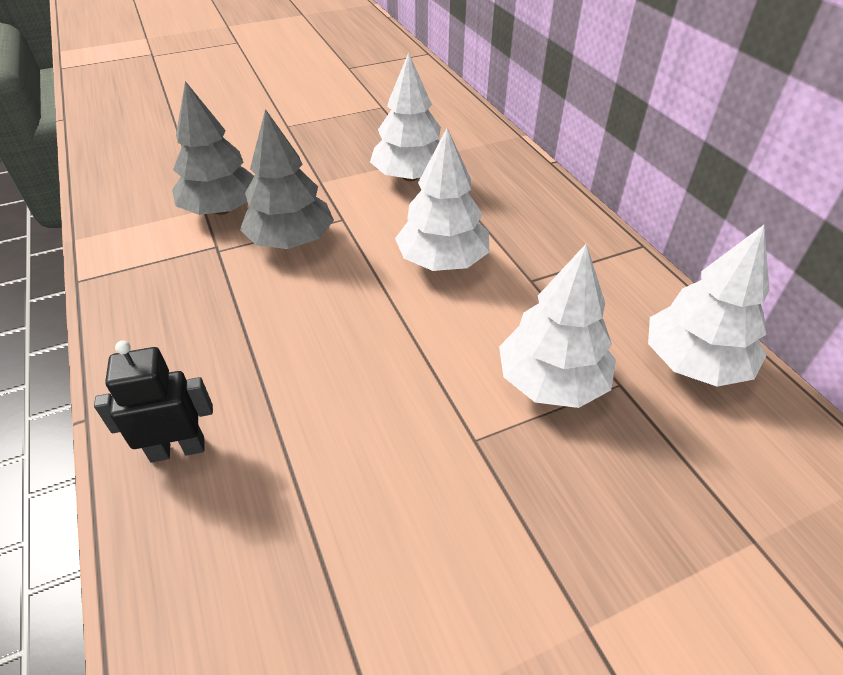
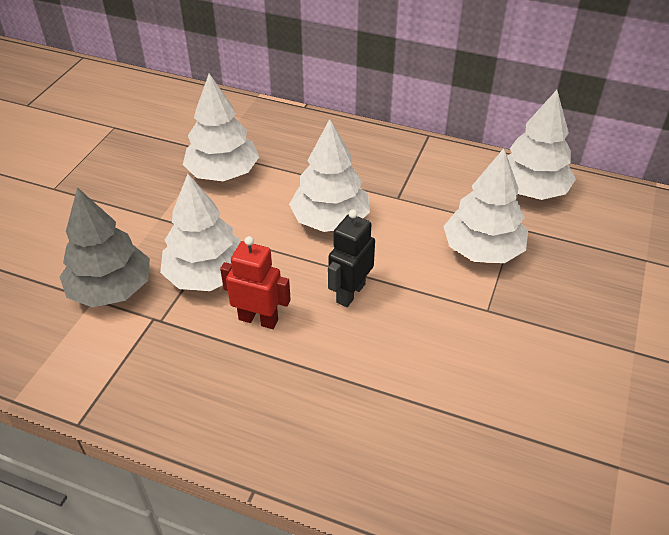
camera: 45 degrees left, 0 degrees up
(178, 449) = (342, 451): black robot -> black robot (350, 293)
(277, 297) = (258, 319): none -> red robot
(291, 240) = (206, 275): grey tree -> white tree

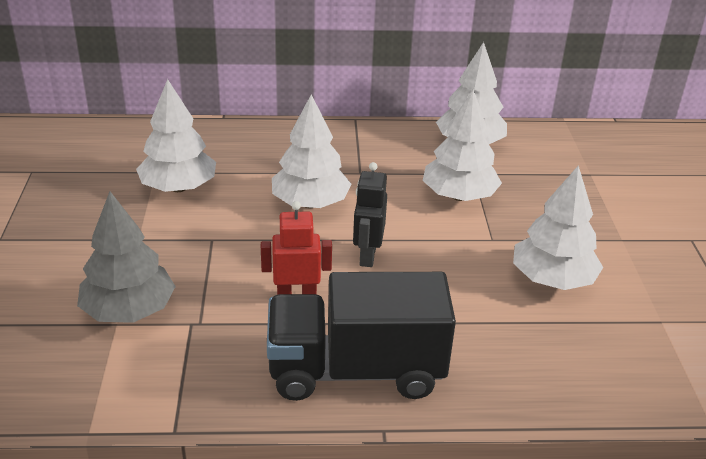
camera: 25 degrees left, 10 degrees down
(206, 275) = (221, 275): white tree -> white tree (552, 279)
(266, 416) = (356, 370): none -> black truck

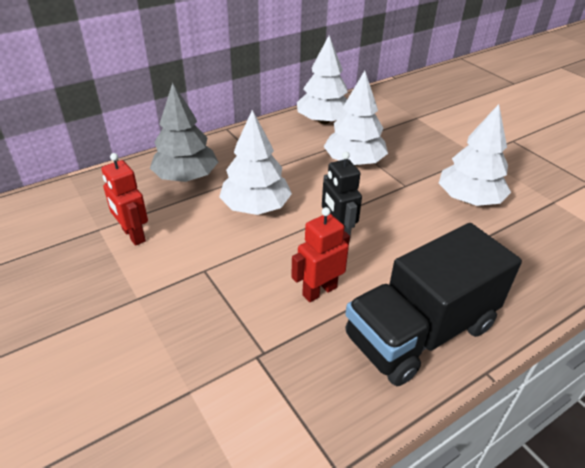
camera: 30 degrees left, 5 degrees up
(129, 310) = (190, 372): grey tree -> grey tree (186, 177)
(178, 187) = (133, 235): white tree -> red robot

